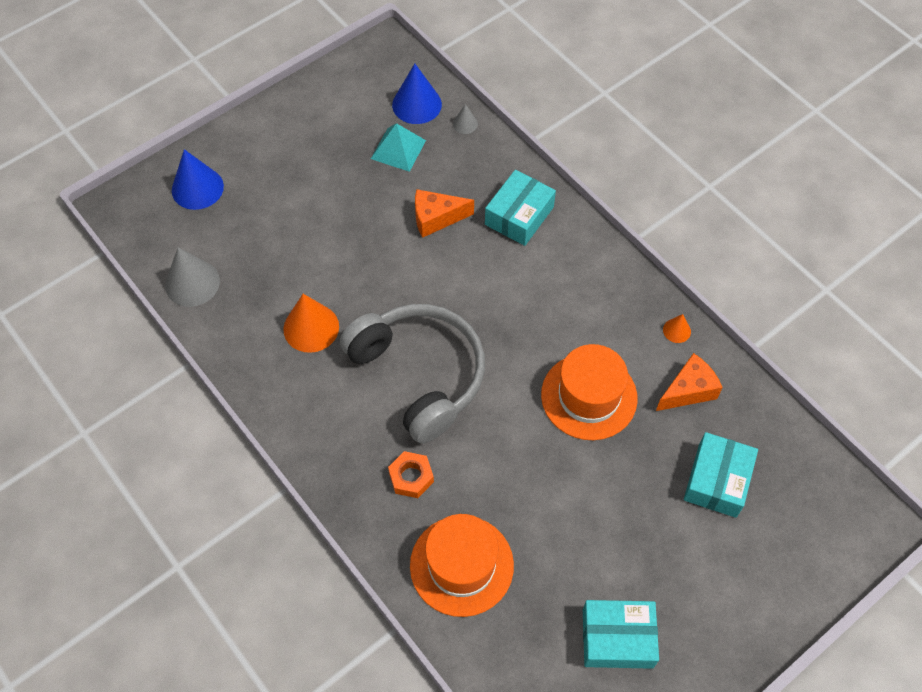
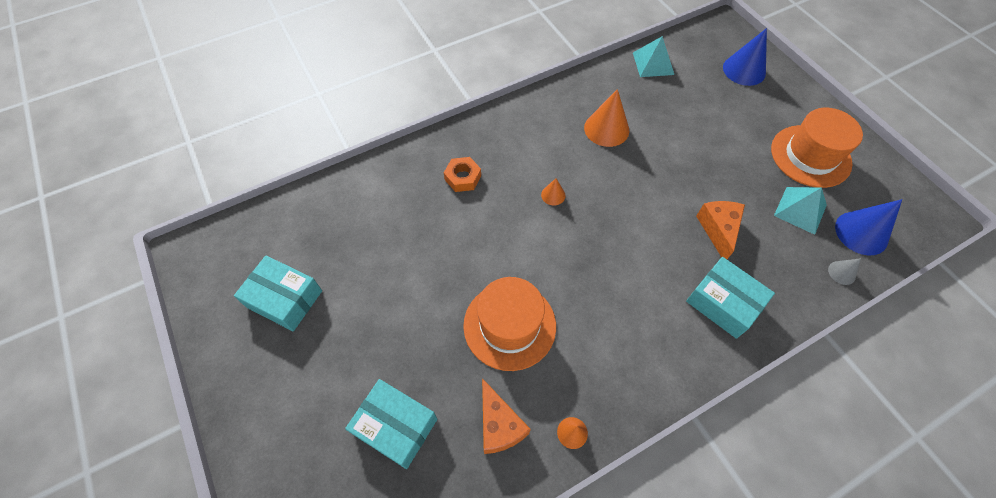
camera: 100 degrees right, 0 degrees up
(192, 283) = (653, 63): grey cone -> turquoise pyramid
(419, 375) = (553, 195): grey headphones -> orange cone
(461, 565) = (382, 200): orange hat -> orange hat (810, 156)
(617, 638) = (284, 299): turquoise box -> turquoise box turned 75 degrees counterclockwise

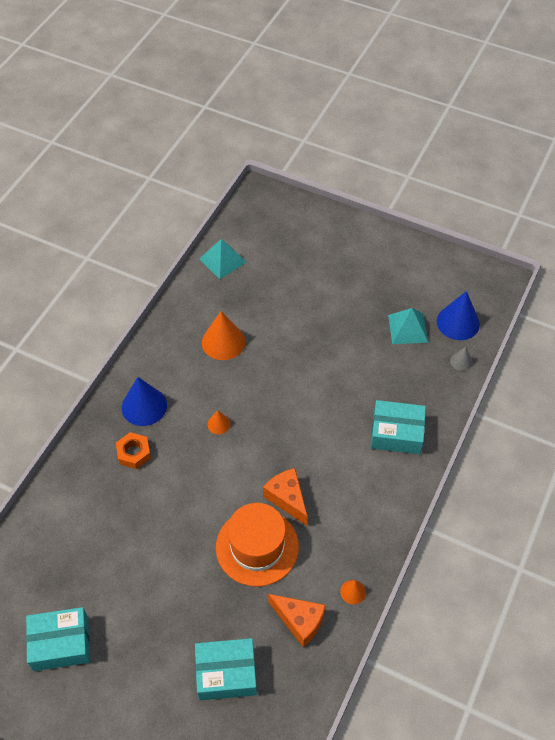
camera: 35 degrees left, 5 degrees down
(718, 230) = (360, 379): orange cheese -> orange cheese (287, 499)
(744, 70) = (299, 228): blue cone -> blue cone (144, 406)
(810, 156) = (391, 279): orange hat -> none

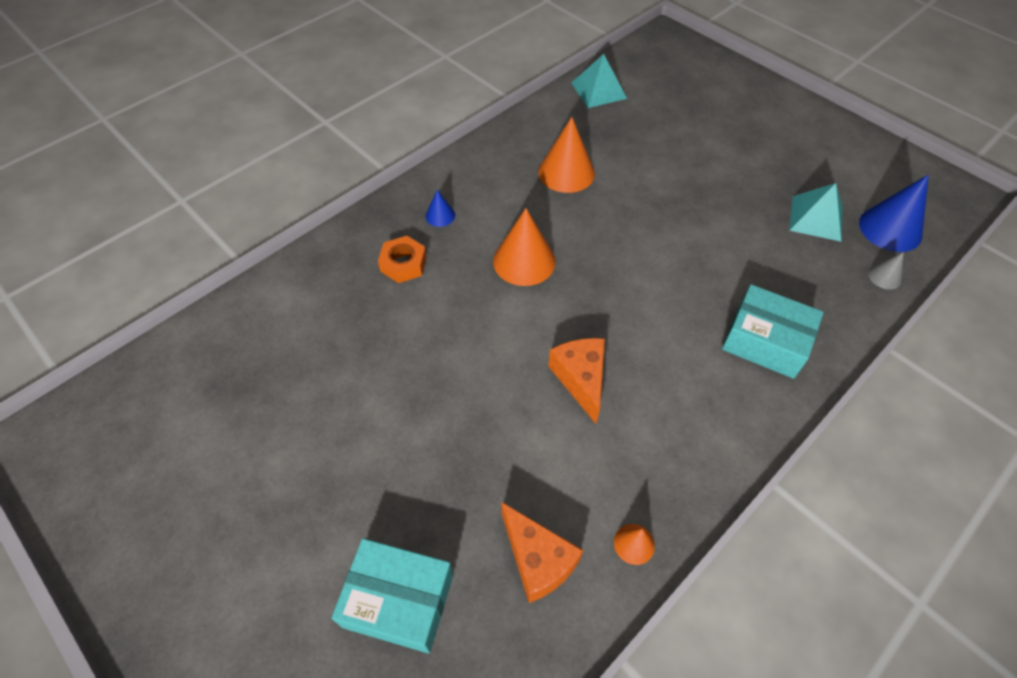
camera: 20 degrees right, 0 degrees up
(61, 643) = (197, 471): turquoise box -> none
(144, 406) = (440, 215): blue cone -> blue cone, size x0.50
(219, 424) = (524, 261): orange cone -> orange cone, size x1.99
(257, 547) = (515, 430): orange hat -> none

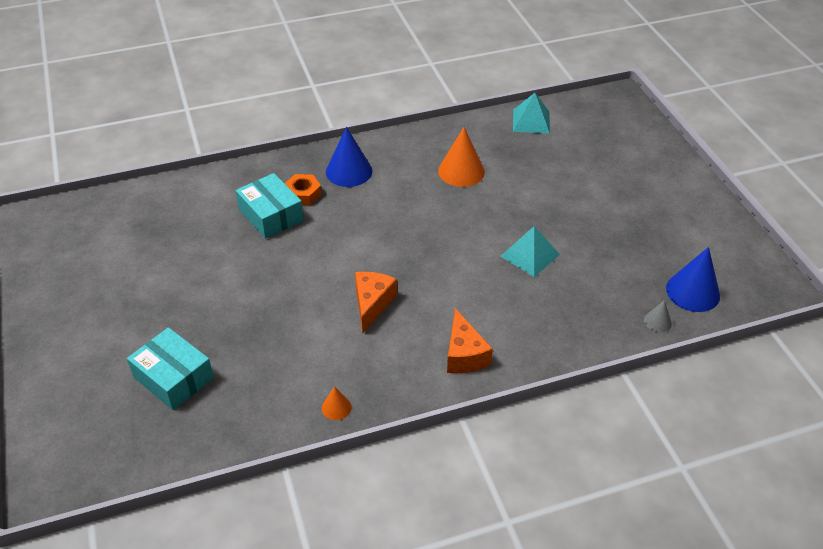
camera: 25 degrees right, 10 degrees down
(440, 215) = (349, 171): blue cone -> blue cone, size x1.99
(524, 261) = (387, 219): orange cone -> none
(537, 560) = (269, 391): orange cheese -> orange cheese (464, 355)
(765, 341) = (524, 329): turquoise box -> turquoise box (271, 215)
(816, 218) = (635, 264): turquoise pyramid -> turquoise pyramid (530, 255)

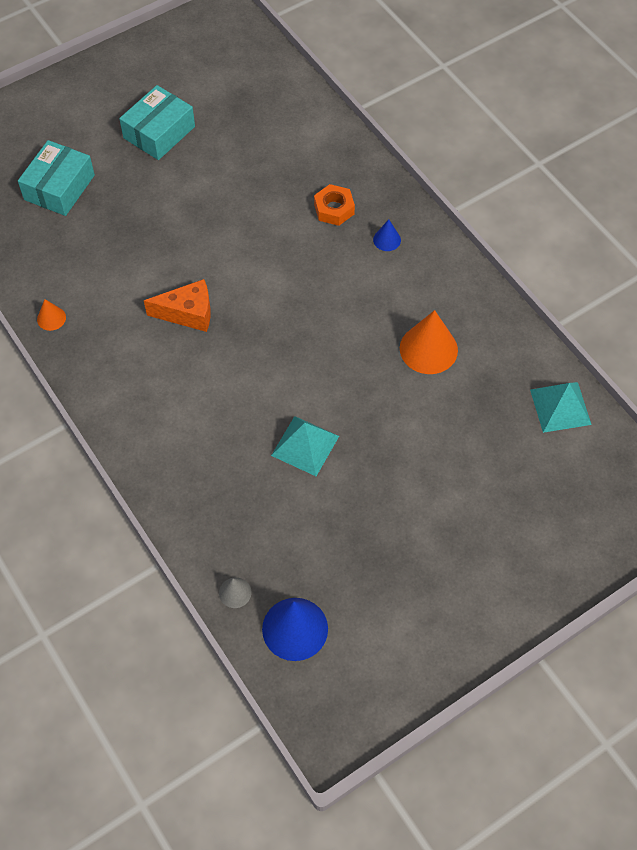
camera: 75 degrees right, 15 degrees up
(271, 215) = (291, 192): turquoise box -> turquoise box (159, 132)
(349, 171) = (387, 240): blue cone -> blue cone, size x0.50
(464, 355) = (140, 409): orange cheese -> none

